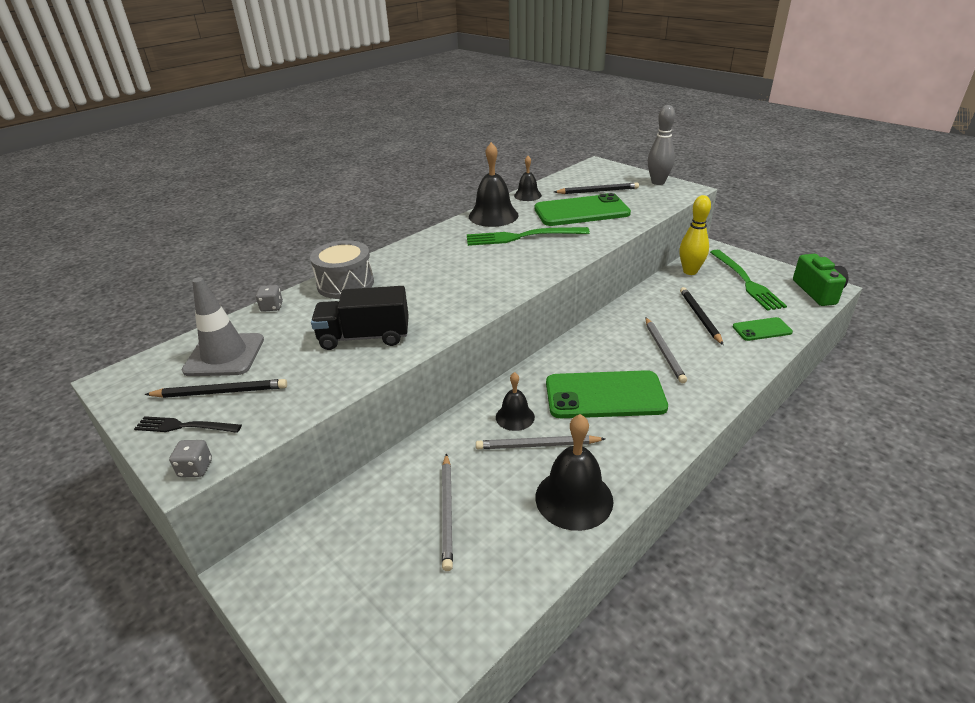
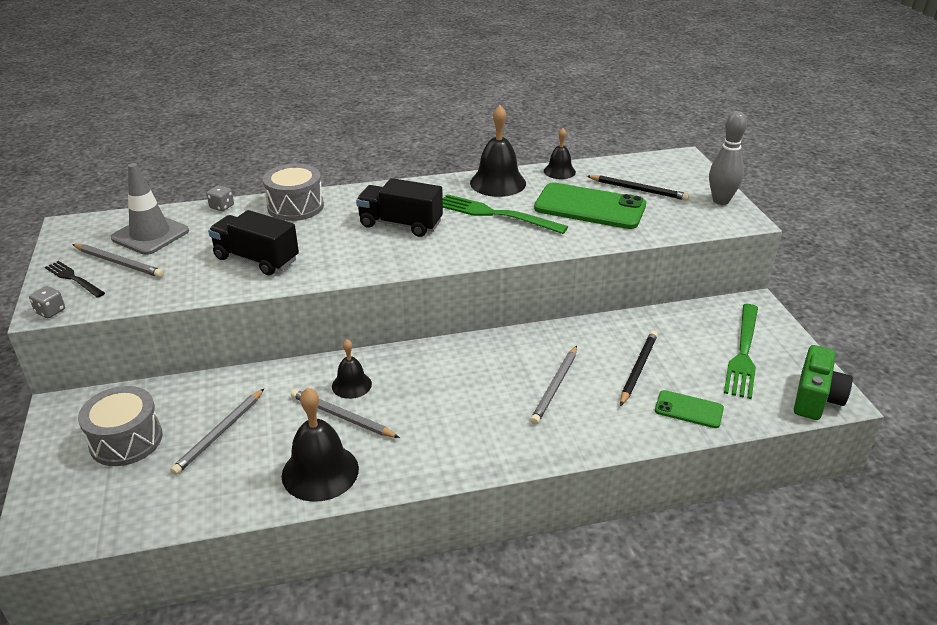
camera: 30 degrees right, 0 degrees up
(221, 392) = (119, 263): black pencil -> grey pencil
(360, 566) = (126, 440): none -> grey drum
(457, 267) = (400, 224): none -> black truck
(605, 395) = (448, 402): green phone -> none
(690, 271) = (692, 318): yellow bowling pin -> none

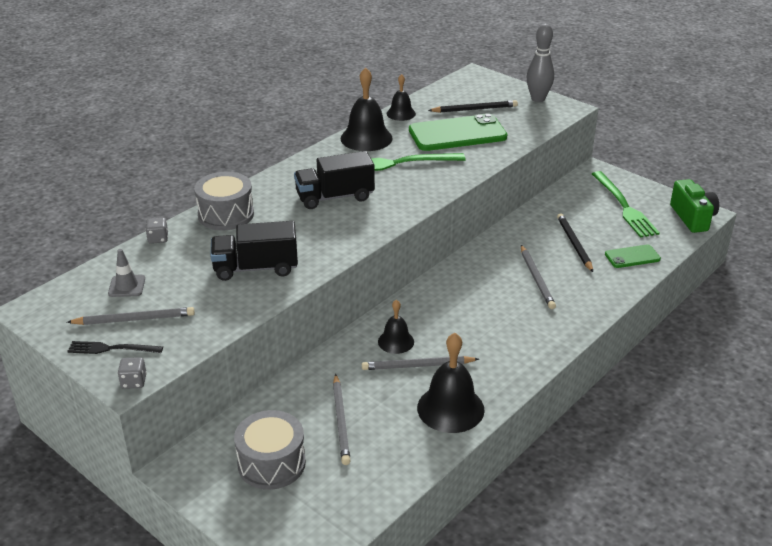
camera: 35 degrees left, 0 degrees up
(150, 235) = (127, 286): grey traffic cone -> grey traffic cone, size x0.55

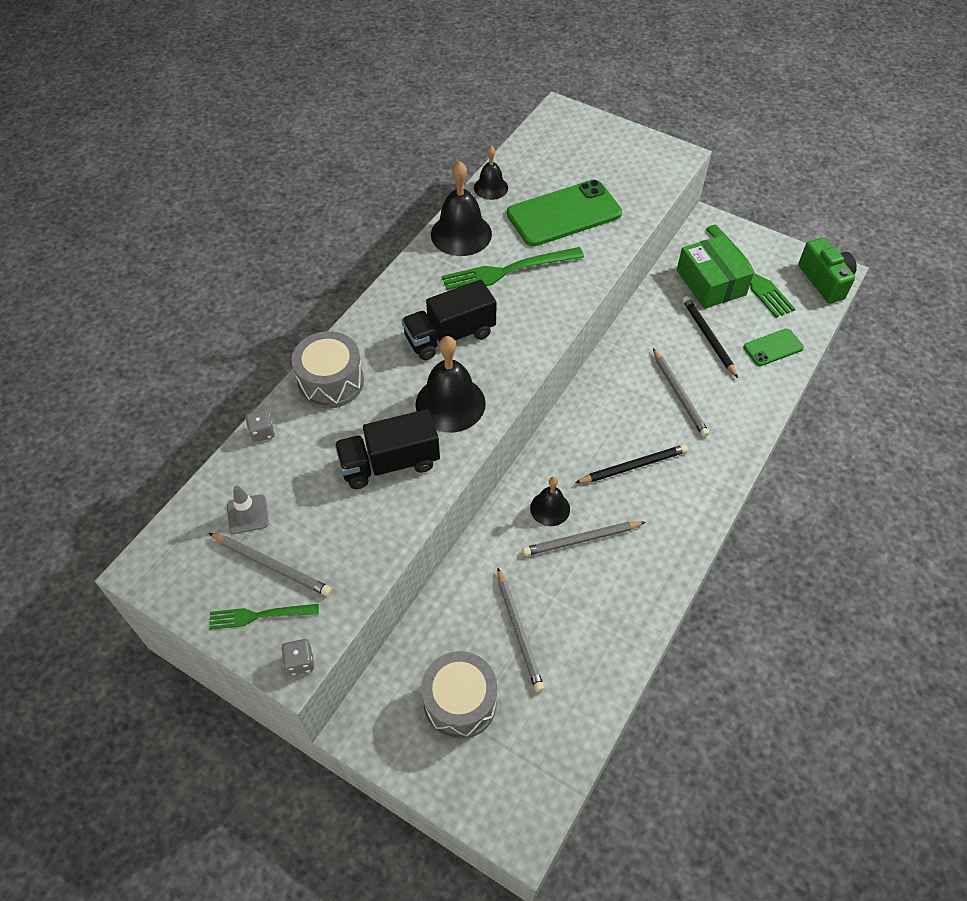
camera: 10 degrees left, 20 degrees up
(111, 349) = (259, 615): black fork -> green fork
(134, 319) = (272, 565): grey pencil -> grey pencil turned 45 degrees clockwise
(450, 408) = (630, 594): black bell -> black bell (450, 403)
(474, 109) = (573, 170): black pencil -> black pencil (633, 466)
(538, 99) = (641, 145): grey bowling pin -> none
(586, 209) = (710, 282): none -> green box

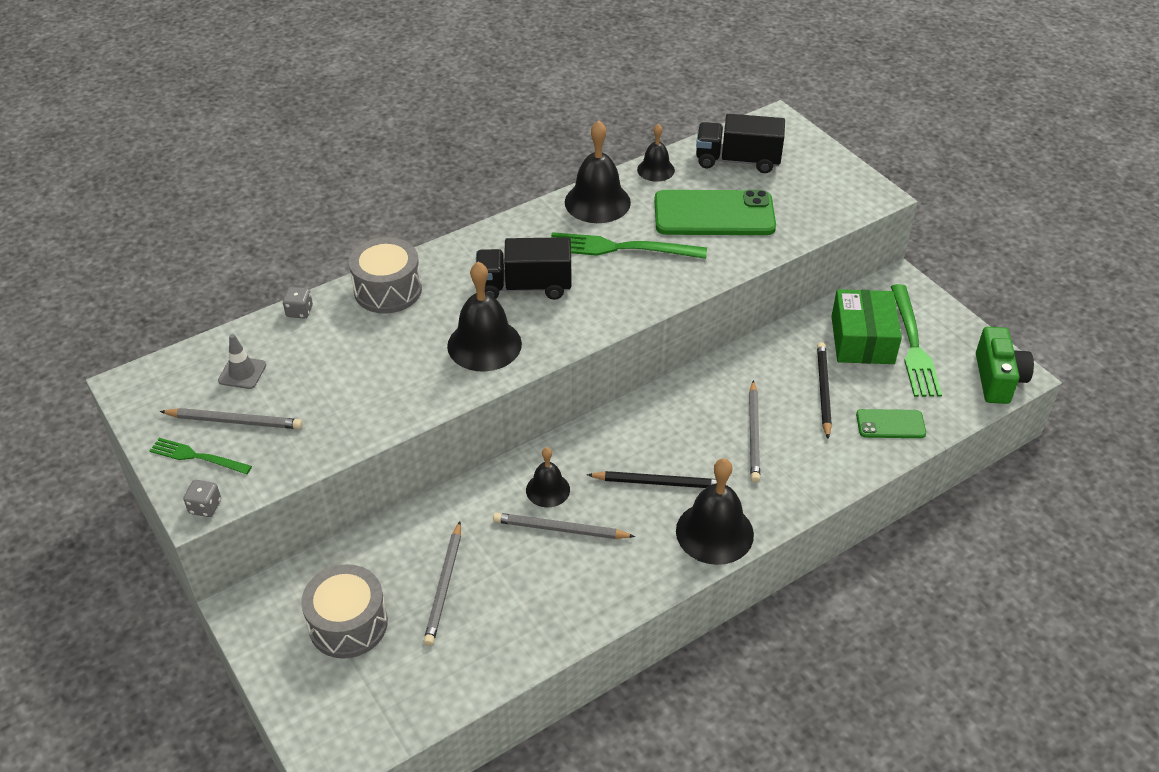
camera: 25 degrees right, 10 degrees down
(272, 565) = (235, 421): grey pencil -> grey pencil turned 45 degrees counterclockwise
(389, 463) = (393, 375): black truck -> black truck (737, 160)
(701, 492) = (714, 532): none -> black bell

